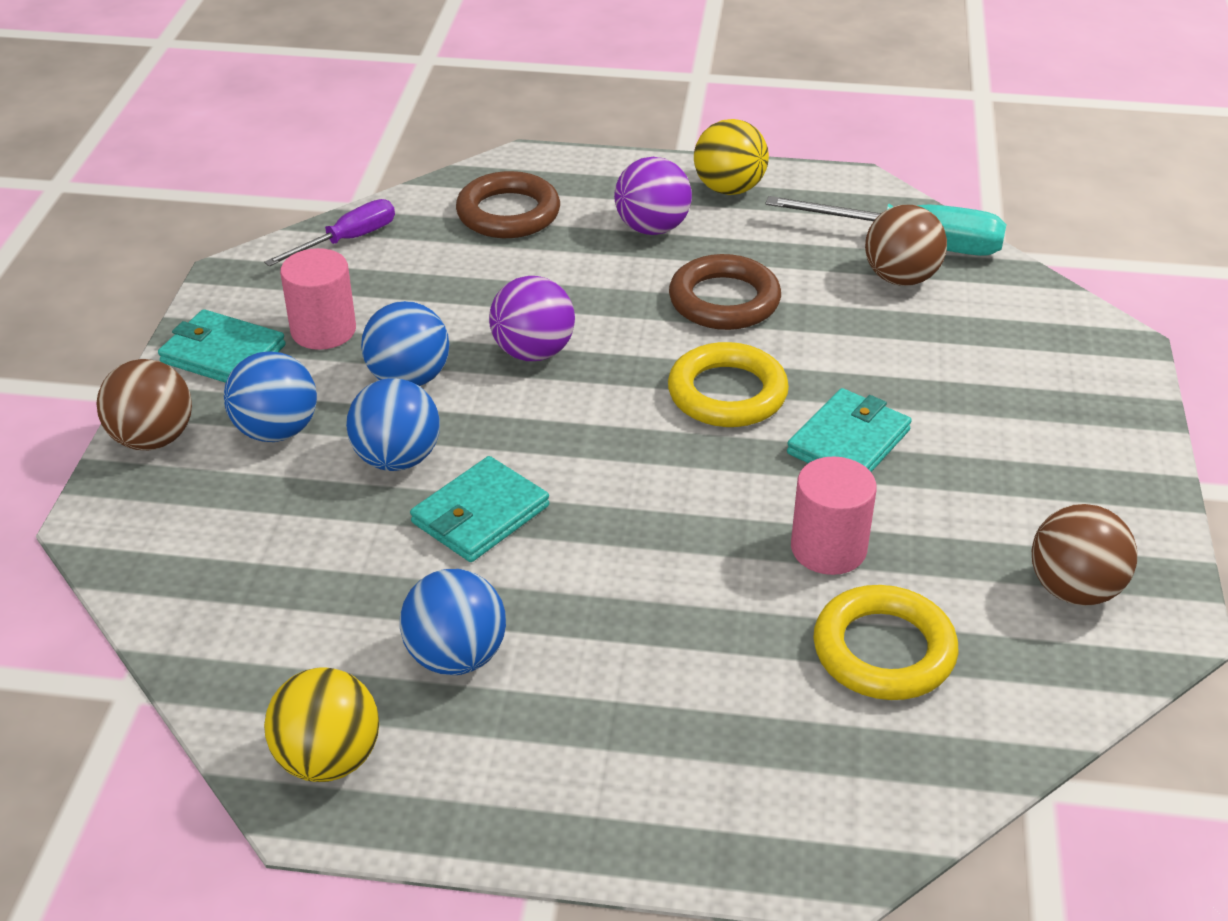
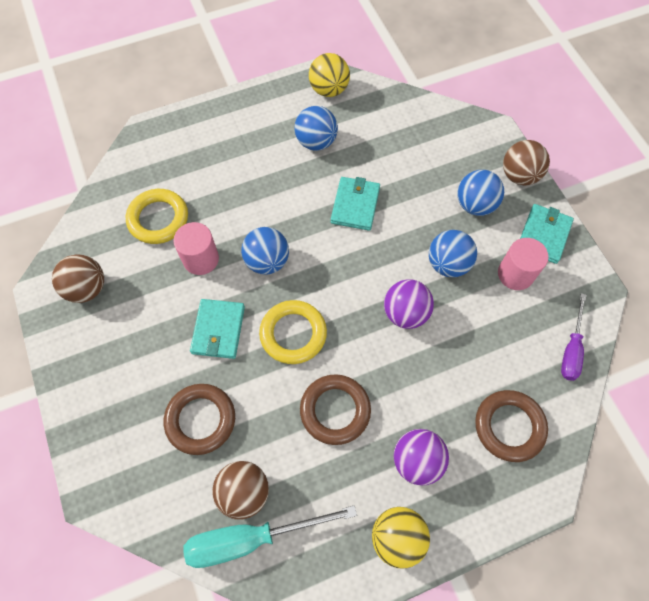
camera: 150 degrees right, 25 degrees up
(223, 354) = (544, 235): turquoise wallet -> turquoise wallet turned 60 degrees counterclockwise
(397, 459) = (412, 216): blue ball -> blue ball (267, 261)
(929, 358) = (200, 420): none -> brown ring

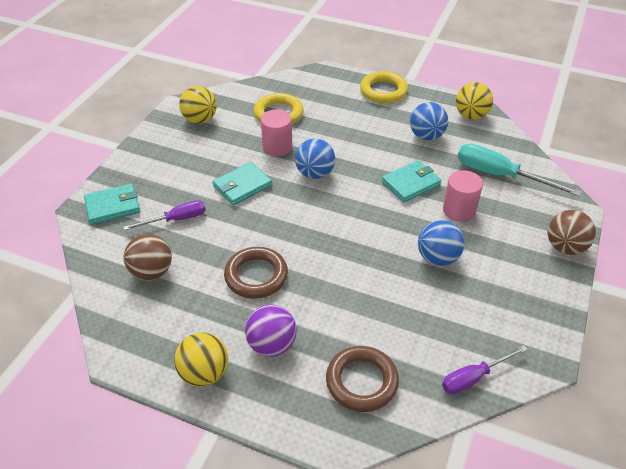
camera: 45 degrees right, 20 degrees down
(87, 288) = (200, 119): brown ball -> yellow ball
(200, 420) = (176, 219): brown ring -> purple screwdriver
(251, 538) = (126, 297): turquoise screwdriver -> turquoise screwdriver (500, 175)
(293, 334) = (283, 219): yellow ring -> yellow ring (383, 91)
(405, 313) = (370, 262): purple ball -> none
(475, 205) = (504, 240): blue ball -> none
(515, 274) = (485, 300): pink cylinder -> pink cylinder (459, 210)
(544, 235) = (540, 294): turquoise wallet -> turquoise wallet (113, 206)

